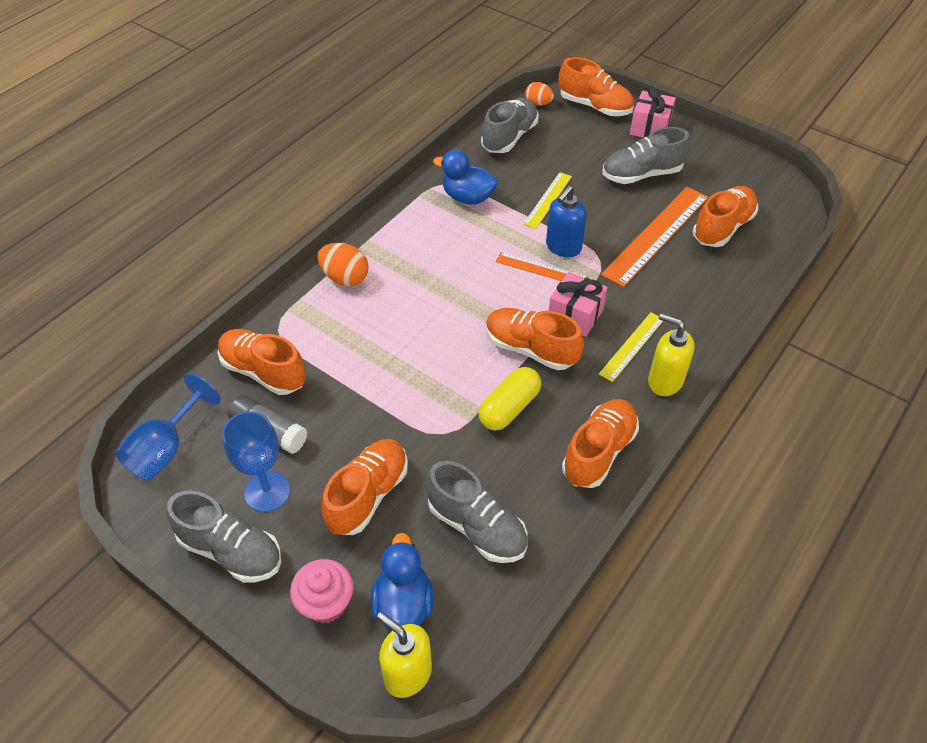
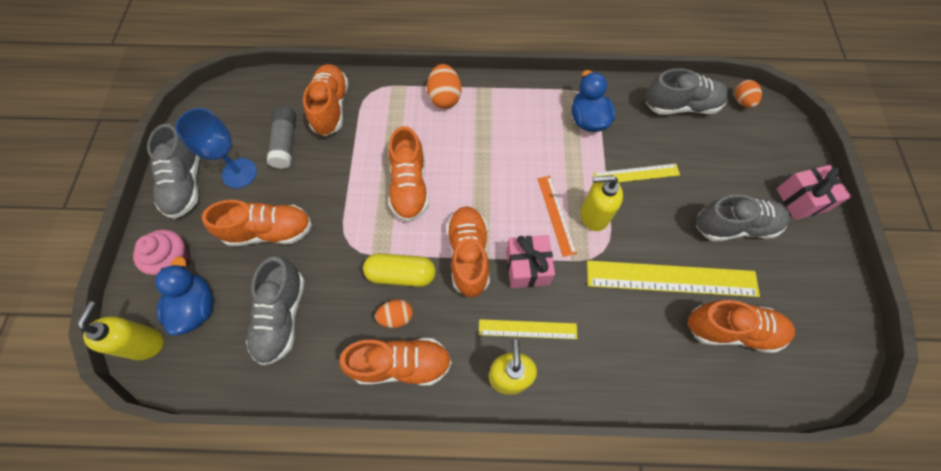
camera: 55 degrees right, 15 degrees up
(166, 449) = (239, 100): blue goblet -> none
(403, 603) = (196, 307): blue duck -> blue duck turned 60 degrees counterclockwise
(549, 433) = (396, 317): none -> orange egg
(563, 247) = (593, 215): blue soap dispenser -> yellow soap dispenser
(595, 106) = (783, 142): orange shoe -> orange shoe (409, 186)
(641, 174) = (735, 226): grey shoe -> grey shoe turned 135 degrees clockwise
(656, 235) = (671, 278): orange ruler -> yellow ruler

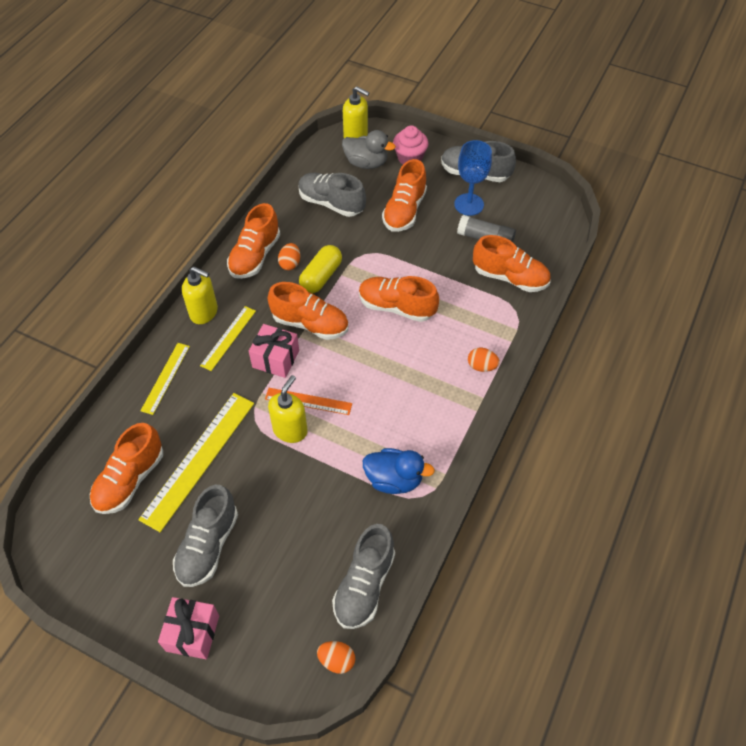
camera: 115 degrees right, 10 degrees down
(196, 307) = (366, 163): blue duck -> grey duck
(444, 98) = (481, 366): orange egg -> orange egg, size x0.66
(636, 174) = (310, 489): yellow ruler -> yellow ruler (165, 378)

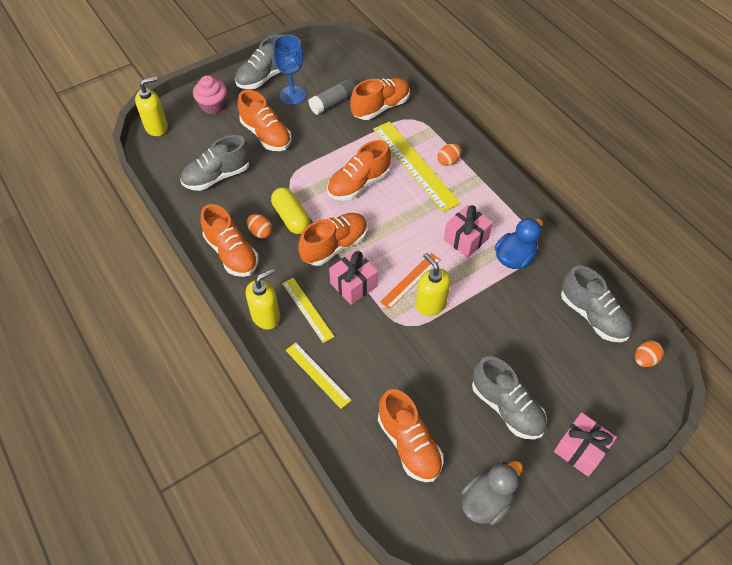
camera: 60 degrees left, 0 degrees up
(199, 459) = (420, 382): yellow ruler -> yellow ruler (415, 165)
(366, 163) = (193, 134): grey duck -> grey duck (486, 501)
(389, 426) = (466, 239): none -> pink gift

